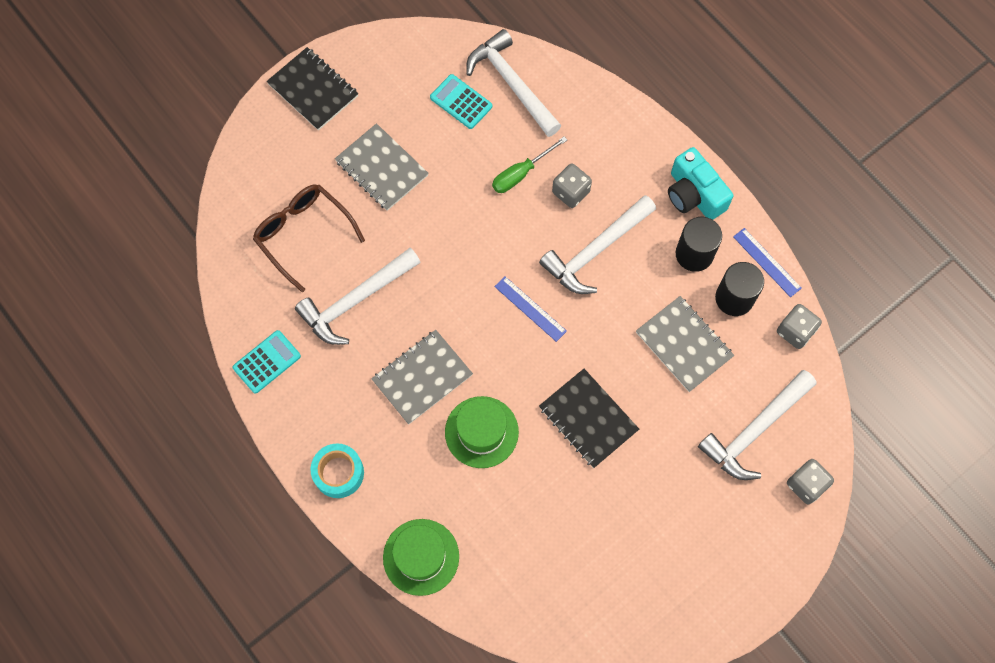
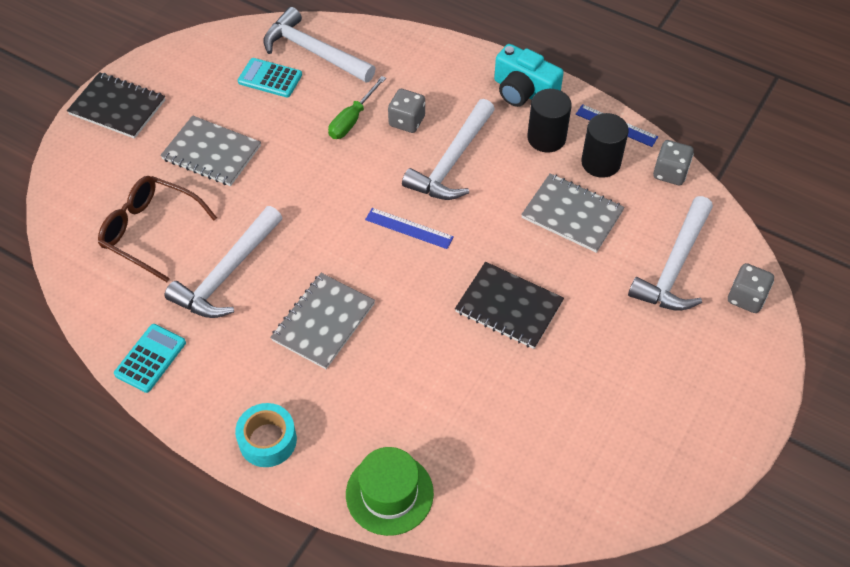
camera: 20 degrees left, 15 degrees down
(481, 432) = (405, 352): green hat -> none

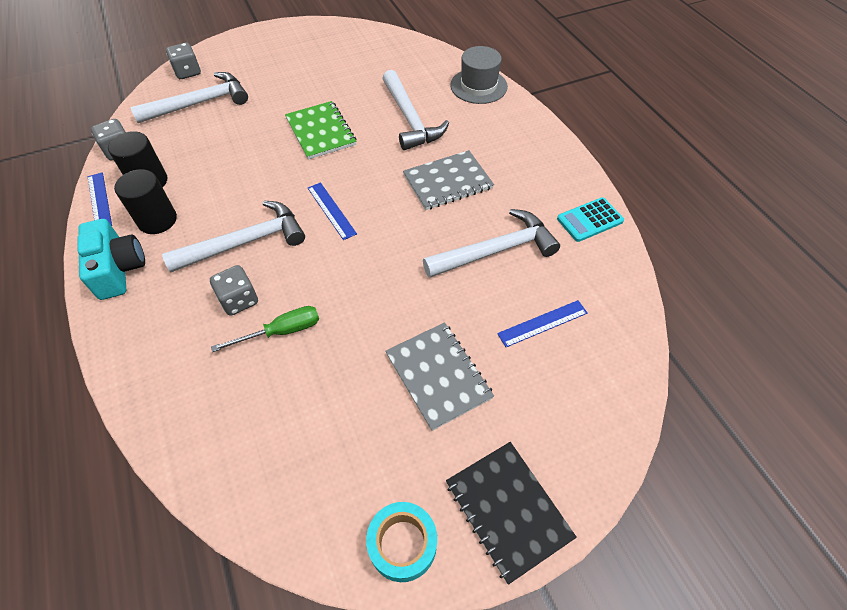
camera: 145 degrees left, 0 degrees up
(150, 231) = (542, 323): brown glasses -> blue ruler
(267, 440) = (533, 138): turquoise tape -> turquoise tape (402, 544)
(270, 78) = (313, 438): turquoise calculator -> none
(313, 52) = (239, 446): white hammer -> white hammer (410, 119)
(389, 493) = (478, 86): green hat -> grey hat
(509, 307) = (321, 132): black notebook -> green notebook
(572, 214) = (214, 160): grey notebook -> none

